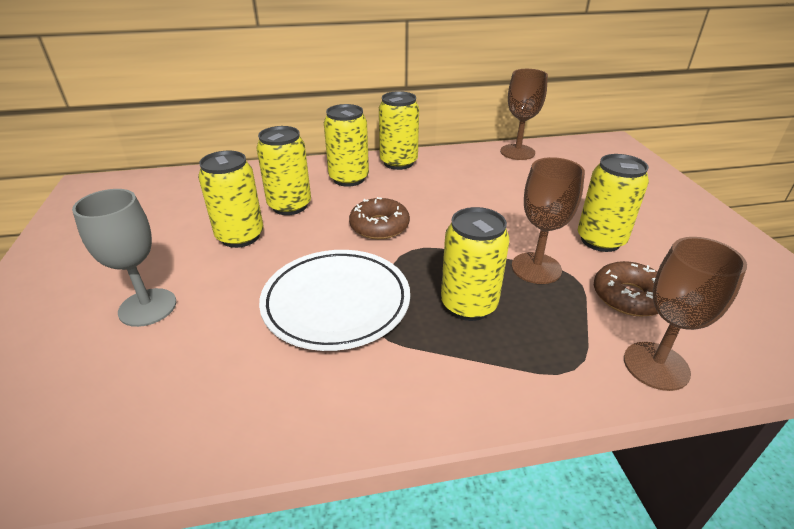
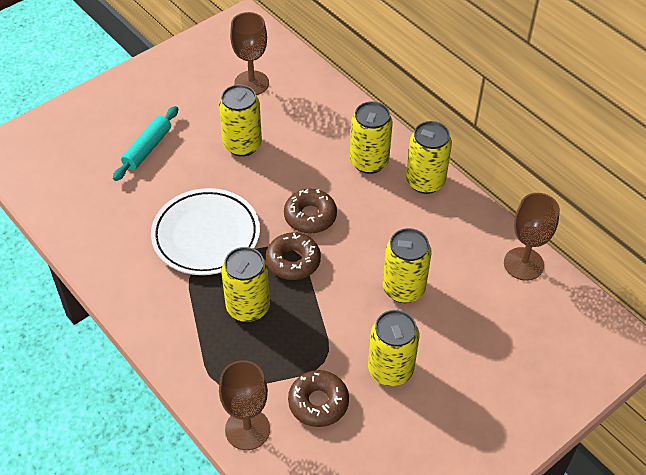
camera: 60 degrees right, 15 degrees up
(147, 307) = (147, 148): grey goblet -> turquoise rolling pin
(289, 206) = (300, 148): yellow can -> yellow can (403, 289)
(427, 254) = (293, 261): none -> brown donut
(536, 268) = (318, 335): brown goblet -> brown goblet (251, 83)

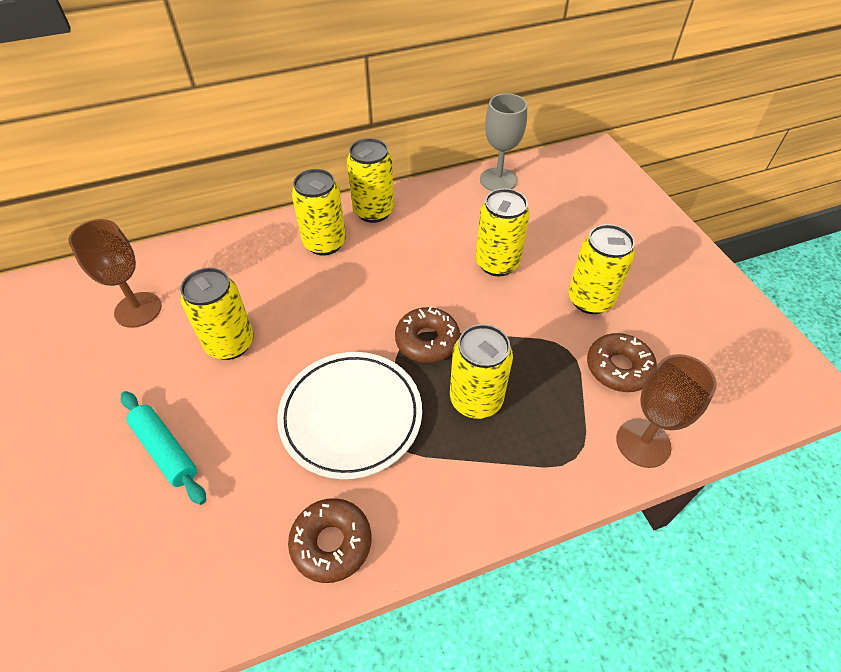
camera: 70 degrees left, 0 degrees up
(310, 216) = (372, 309): brown donut -> brown donut (331, 543)
(523, 264) = (498, 180): brown goblet -> grey goblet

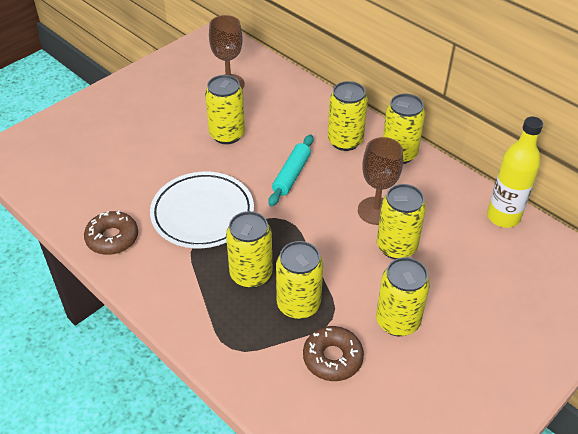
camera: 65 degrees right, 5 degrees down
(165, 450) = (139, 143): turquoise rolling pin -> turquoise rolling pin (291, 175)
(427, 340) = (288, 230): brown donut -> none
(498, 180) = (503, 217): grey goblet -> yellow bottle
(538, 371) = (298, 305): none -> yellow can
(643, 443) = (266, 390): brown goblet -> brown goblet (376, 211)

